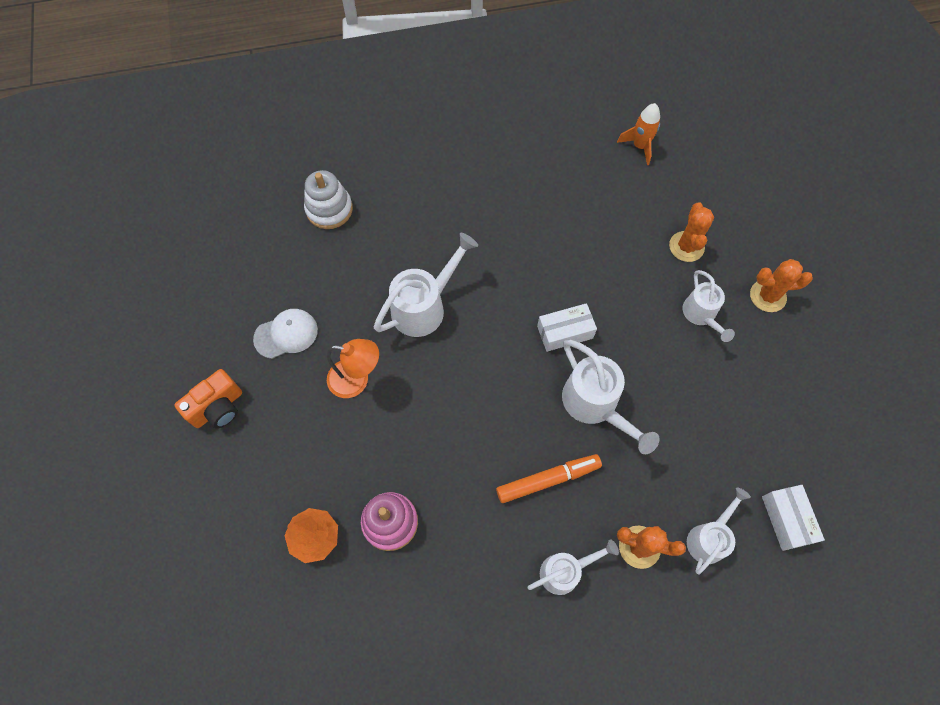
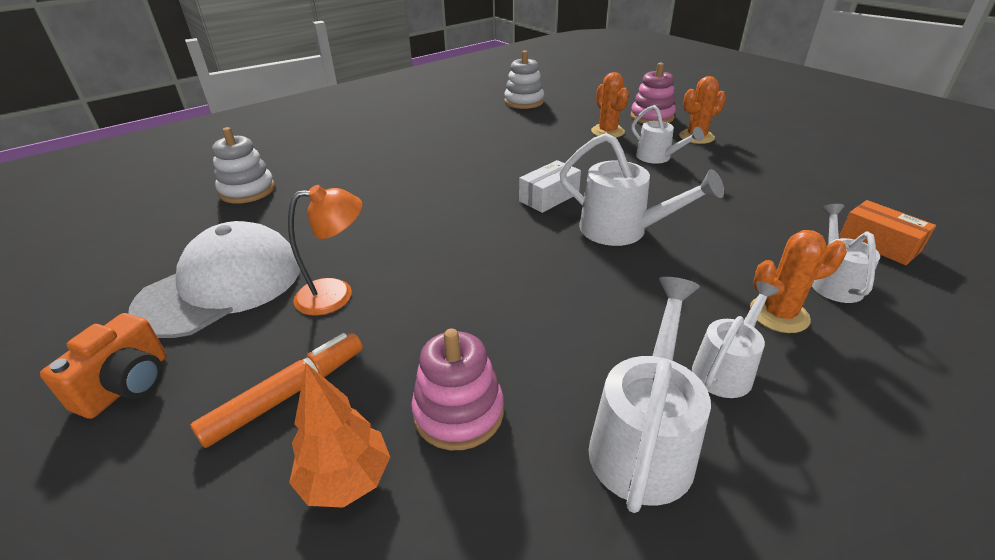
camera: 25 degrees left, 30 degrees down
(286, 334) = (222, 286): white cap -> white cap, size x1.85
(424, 306) = (390, 220): white watering can -> white watering can (644, 441)
(548, 479) = (627, 298): orange marker -> orange marker (287, 394)
(639, 146) = (524, 102): orange rocket -> white stacking toy
(752, 237) = (652, 117): none -> pink stacking toy
(786, 519) = (879, 244): white box -> orange box

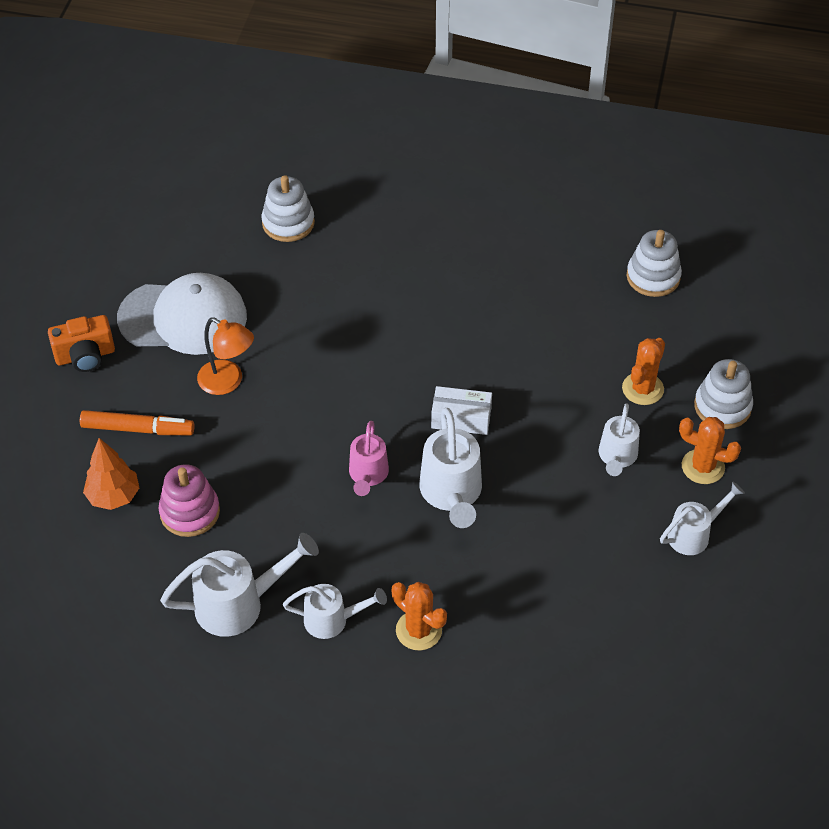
camera: 50 degrees right, 15 degrees up
(554, 263) = (368, 475): none -> pink watering can
(652, 117) = (722, 407): pink stacking toy -> white stacking toy
(833, 281) = (494, 652): white watering can -> white watering can (694, 534)
(879, 244) = (586, 669): orange box -> none

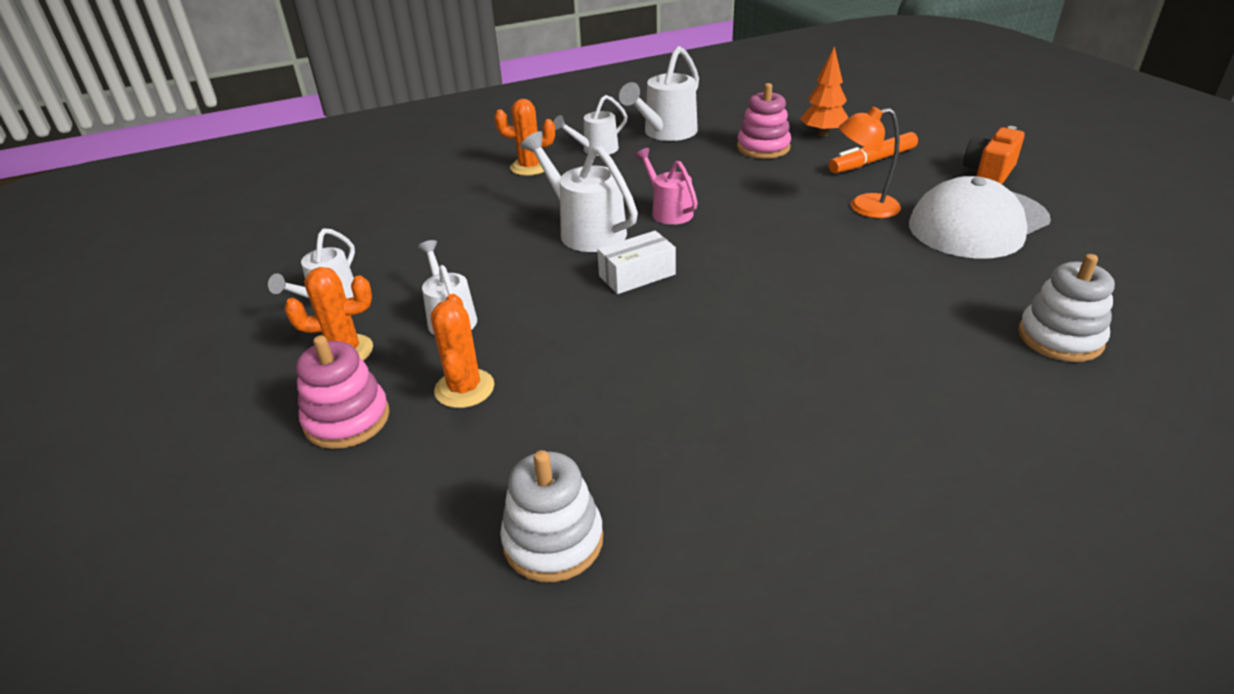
camera: 145 degrees right, 15 degrees down
(722, 407) = (347, 419): white stacking toy -> pink stacking toy

